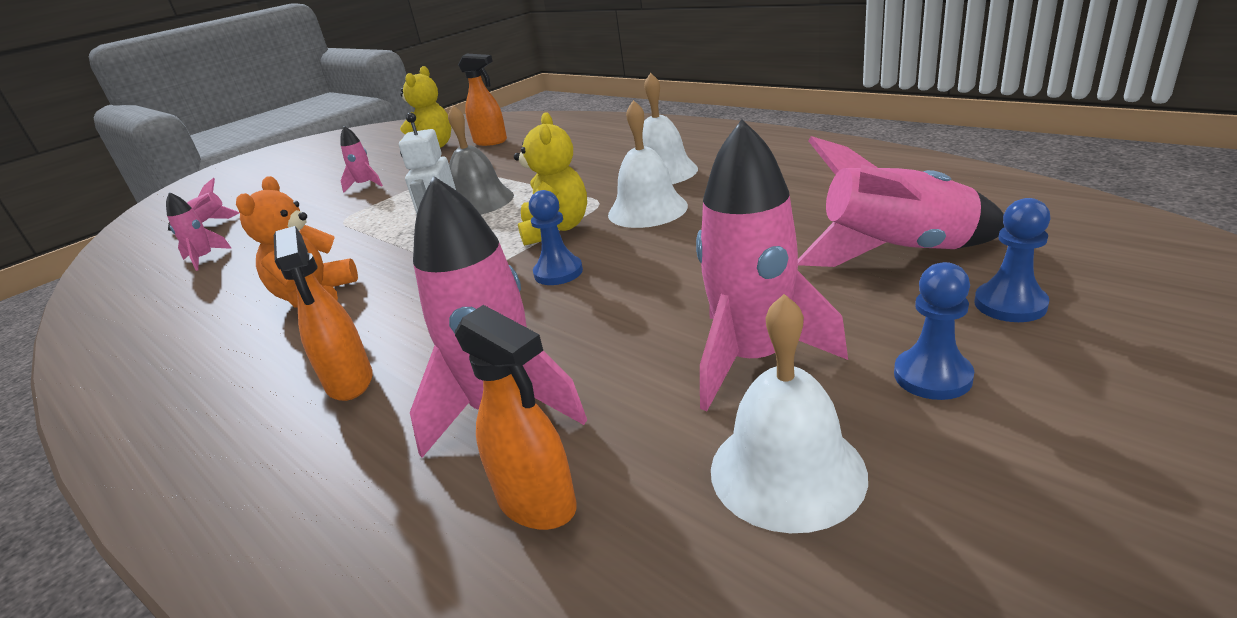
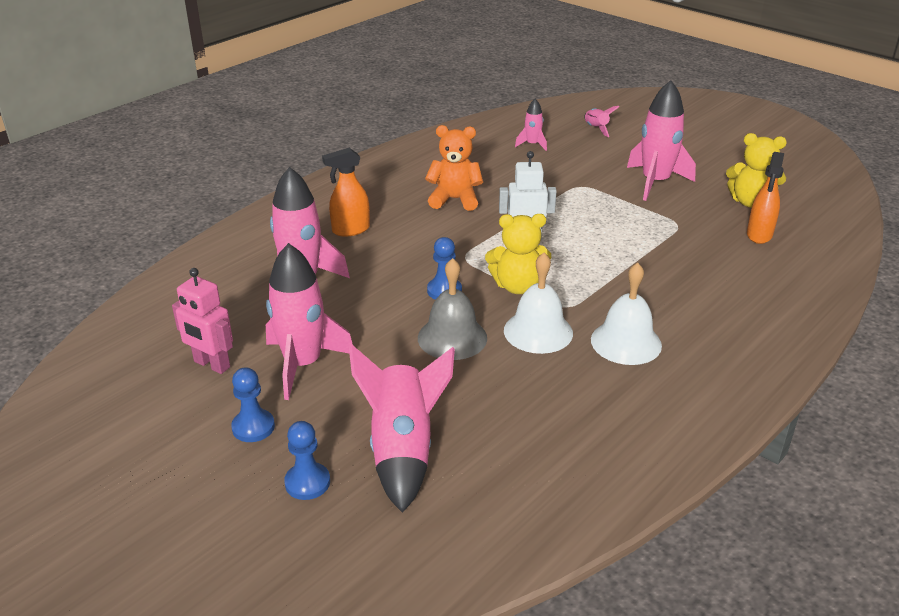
camera: 85 degrees right, 5 degrees up
(365, 185) = (655, 182): pink rocket -> pink rocket, size x2.03
(478, 201) = (592, 244): grey bell -> grey bell (452, 337)
(537, 503) = (231, 295): orange spray bottle -> none
(787, 471) = (211, 365): white bell -> pink robot

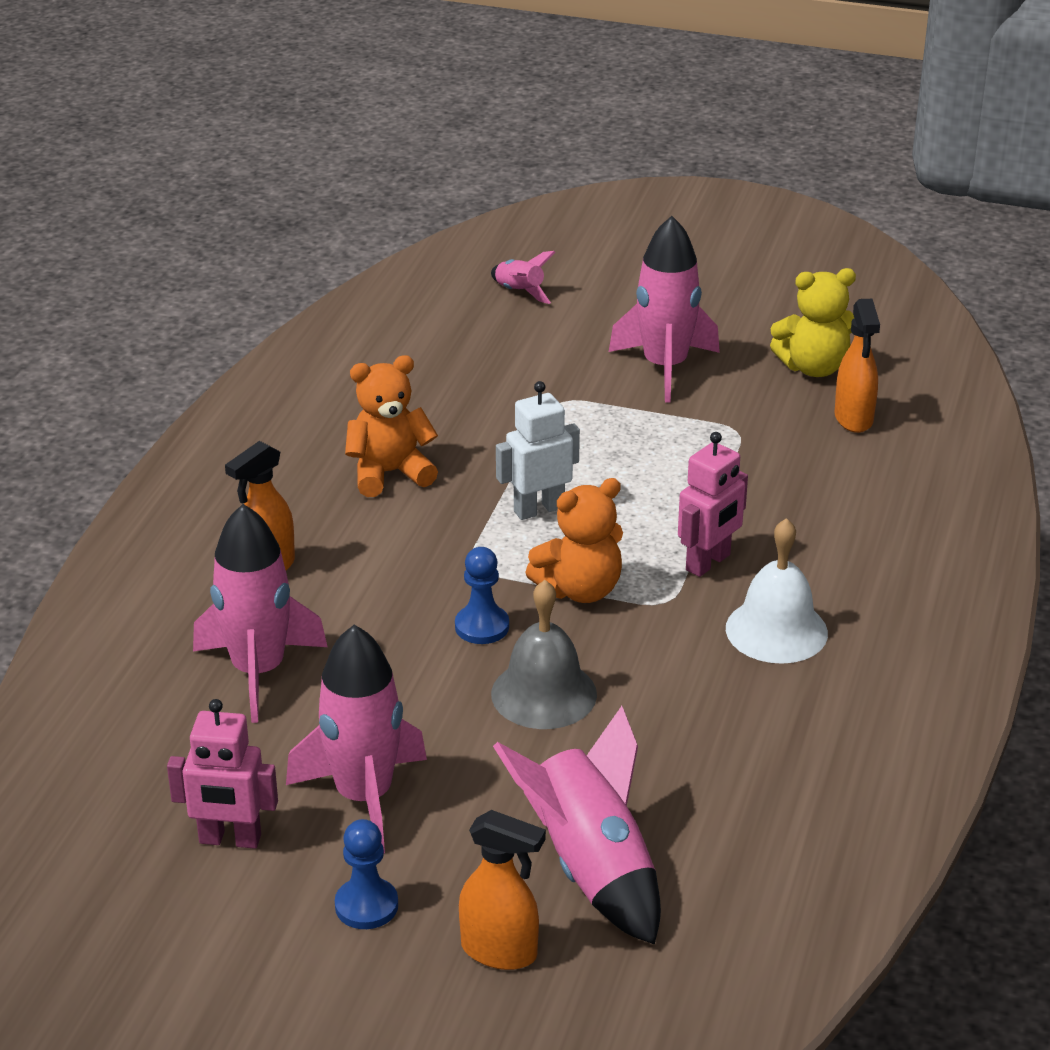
camera: 25 degrees left, 0 degrees up
(307, 482) = (500, 951): blue pawn -> orange spray bottle
(517, 286) = (580, 590): yellow teddy bear -> orange teddy bear
(532, 144) = (441, 345): pink rocket -> none
(538, 331) = (653, 649): white bell -> none
(608, 292) = (708, 563): none -> pink robot

